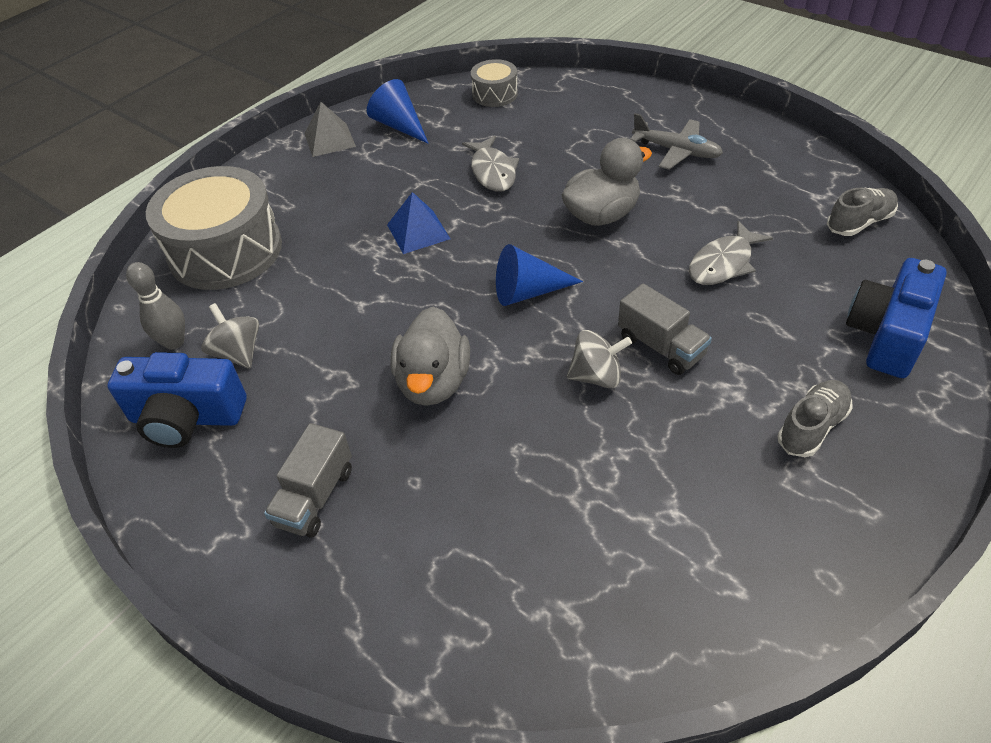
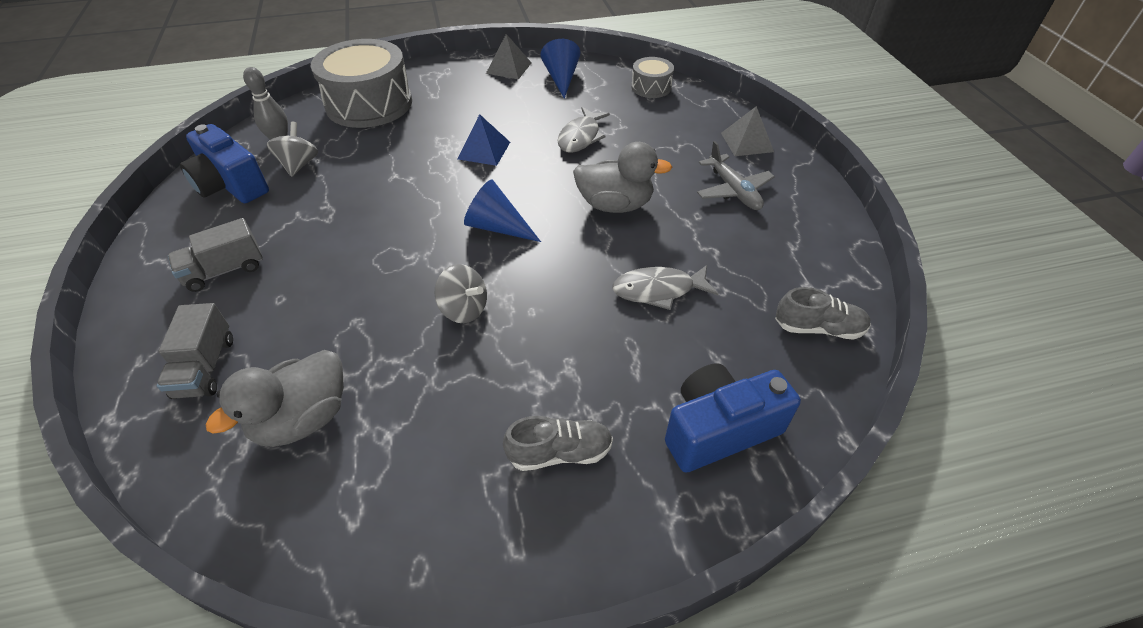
camera: 35 degrees right, 0 degrees up
(433, 382) = (368, 247): grey duck -> grey duck (303, 419)
(636, 104) = (747, 142): none -> grey pyramid
(661, 346) = (532, 318): grey truck -> grey truck (205, 367)

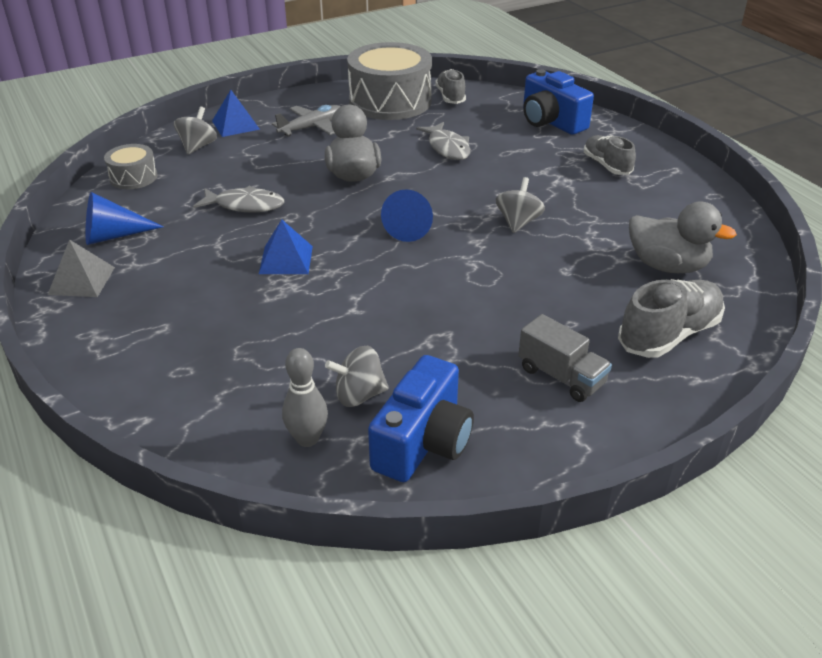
camera: 105 degrees left, 10 degrees down
(205, 367) = (669, 335): grey truck -> grey shoe
(369, 104) = (193, 381): grey drum -> grey drum (390, 101)
(702, 119) = (198, 146): none -> grey spinning top
(747, 142) = (235, 125): grey pyramid -> blue pyramid

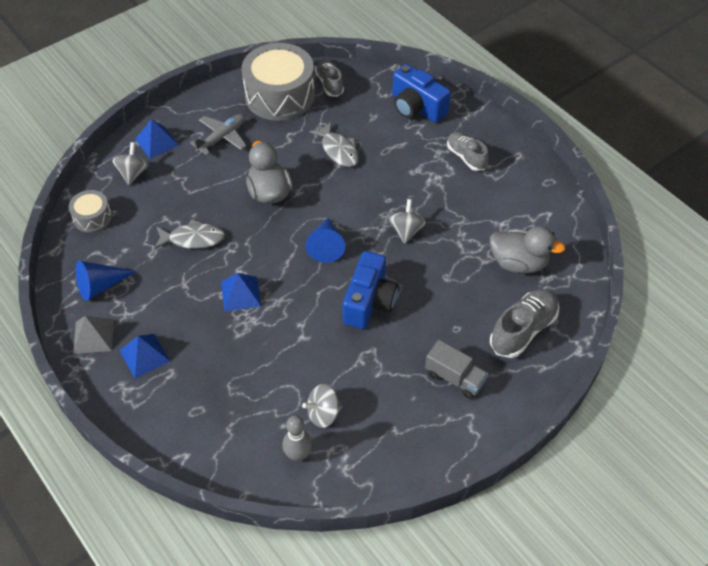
camera: 10 degrees left, 15 degrees up
(137, 306) = (144, 355): none -> blue pyramid
(423, 442) = (373, 446): blue camera -> blue camera (369, 302)

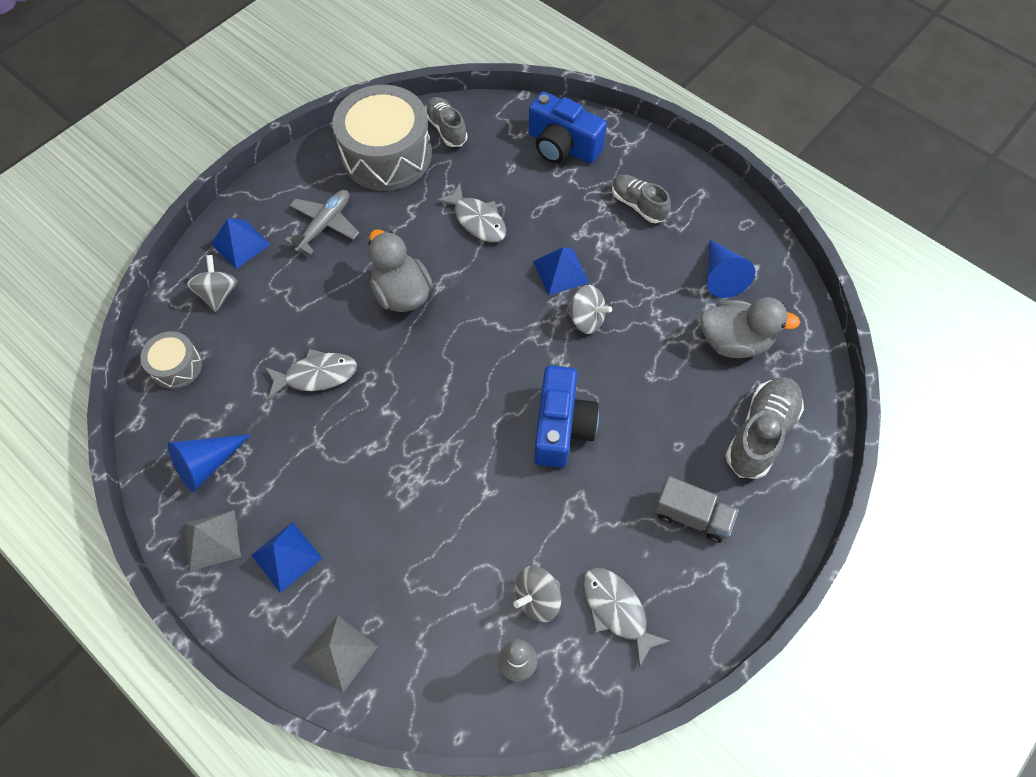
camera: 10 degrees left, 10 degrees up
(169, 425) = (340, 652): none -> grey pyramid
(241, 293) = (395, 444): blue pyramid -> blue pyramid (561, 271)
(326, 246) = (490, 357): blue cone -> blue cone (721, 276)
(381, 432) = (616, 610): none -> grey fish
(406, 231) = (586, 319): grey spinning top -> grey spinning top turned 120 degrees clockwise

